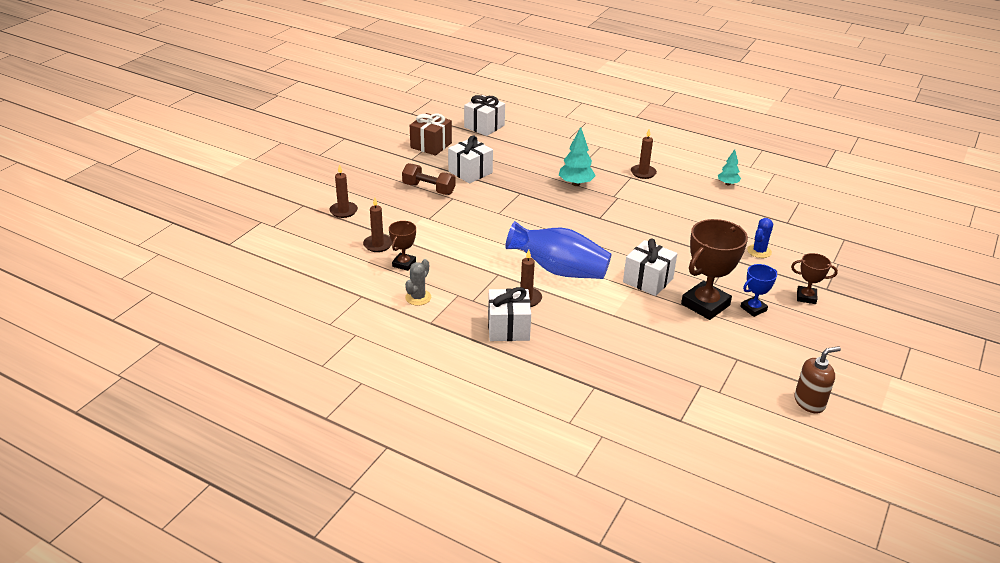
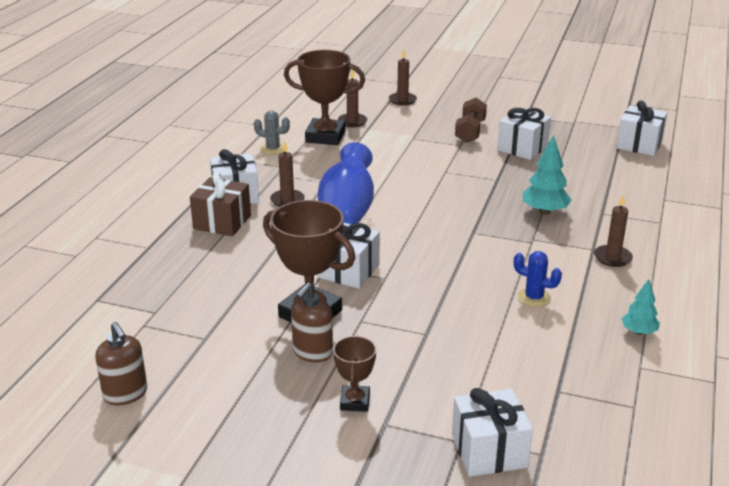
camera: 80 degrees right, 5 degrees down
(404, 264) = (325, 136): brown trophy -> brown trophy, size x1.88
(431, 145) = (564, 122): brown gift -> brown gift (222, 222)
(753, 309) = (312, 352): blue trophy -> brown soap dispenser
(759, 251) = (457, 360): blue cactus -> blue cactus (534, 298)
(845, 255) = (489, 451): none -> white gift

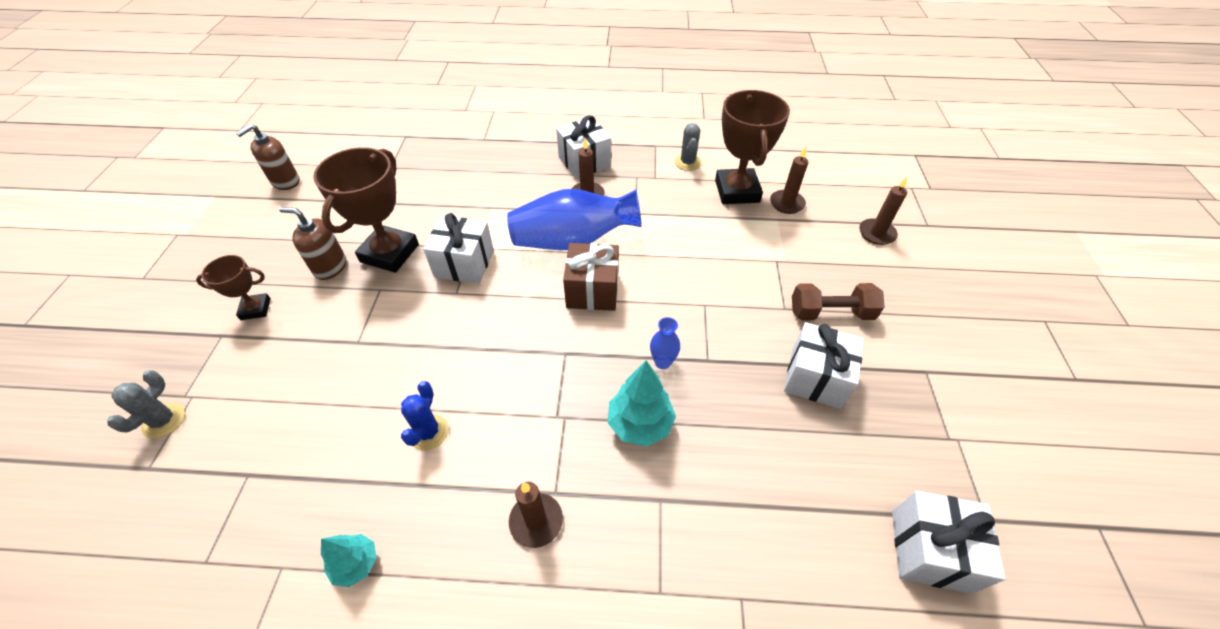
camera: 75 degrees right, 20 degrees up
(222, 222) = (534, 166): brown gift -> brown gift (592, 290)
(489, 451) = (164, 421): white gift -> grey cactus
(494, 195) = (662, 362): none -> blue vase

